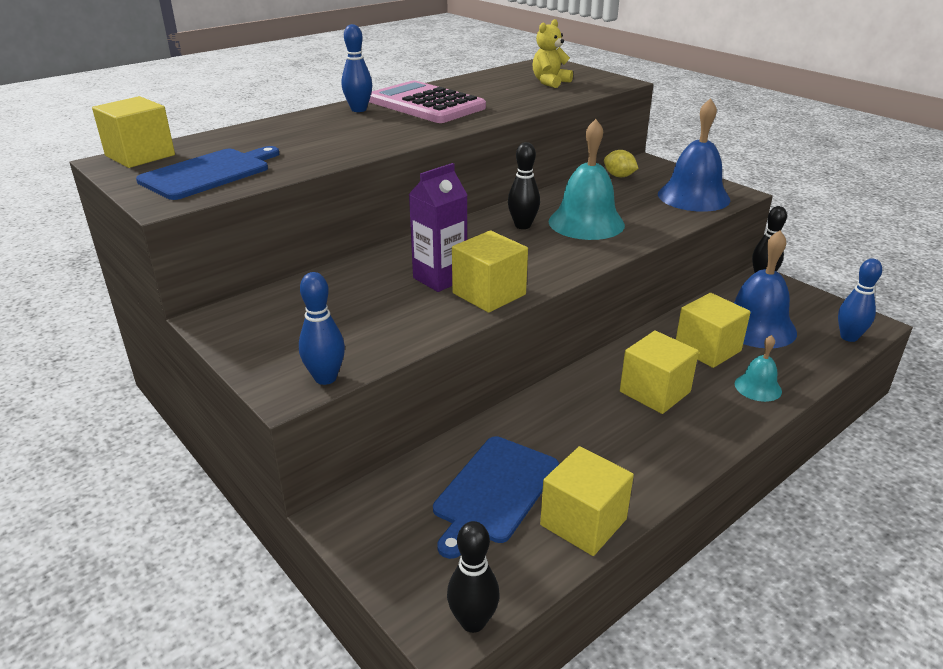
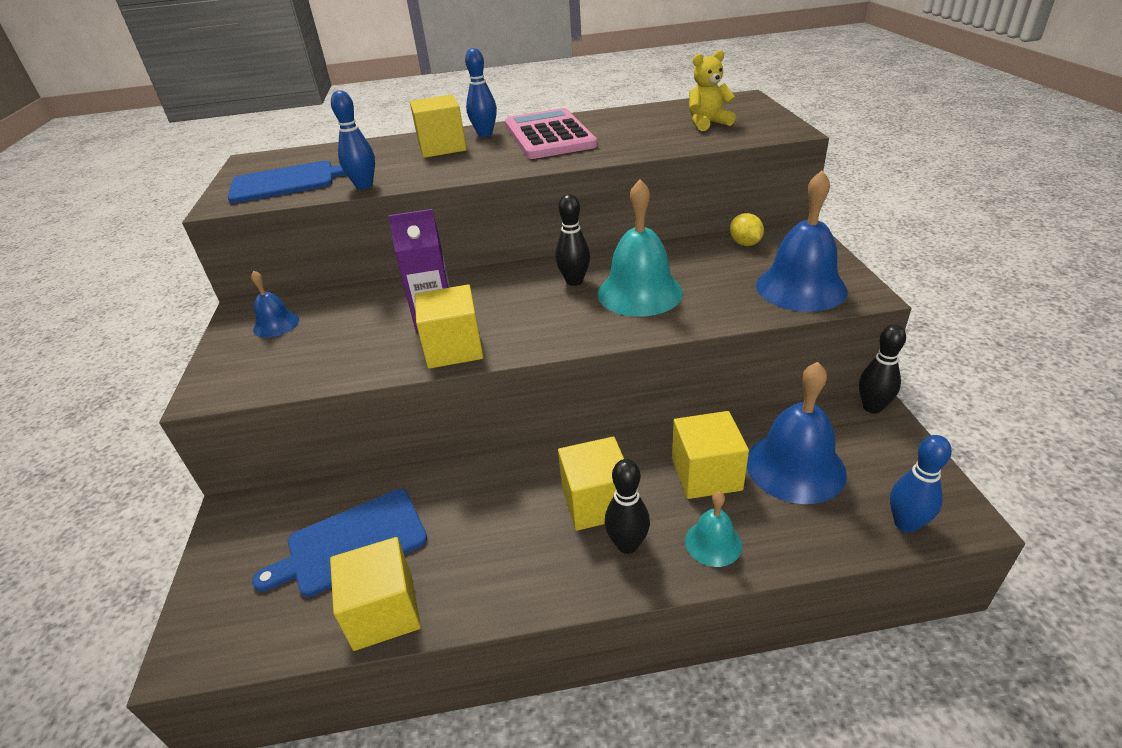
camera: 35 degrees right, 5 degrees up
(140, 155) = (273, 157): yellow cube -> yellow cube (442, 147)
(275, 320) = (276, 324): none -> blue bell
(325, 378) = (241, 390): blue bowling pin -> blue bowling pin (364, 186)
(473, 621) = (209, 658): black bowling pin -> black bowling pin (627, 544)

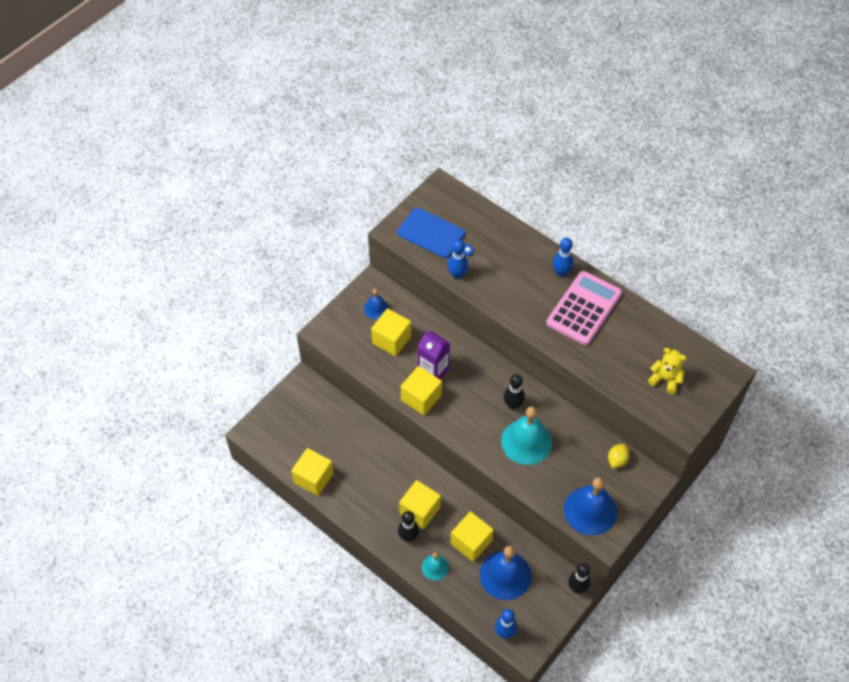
camera: 45 degrees right, 20 degrees up
(351, 543) = (327, 439): blue cutting board -> none
(442, 147) = (527, 267): yellow cube -> yellow cube (391, 340)

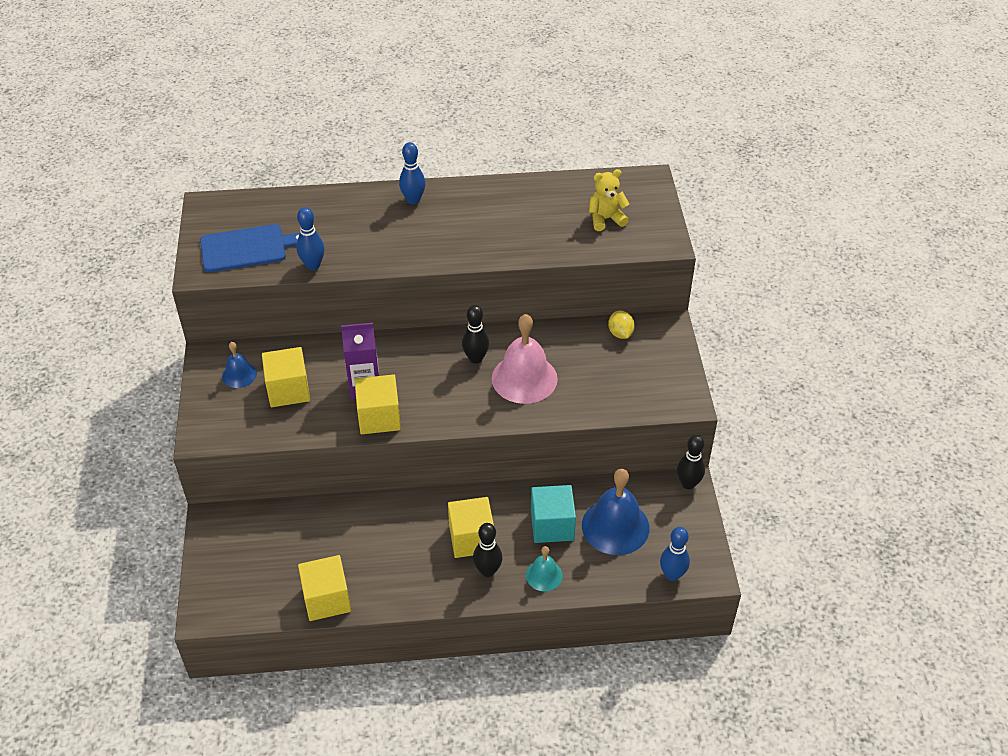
camera: 45 degrees left, 10 degrees down
(471, 542) = (552, 525): yellow cube -> turquoise cube
(526, 441) = (524, 378): turquoise bell -> pink bell
(584, 308) = (469, 213): pink calculator -> none
(590, 510) = (646, 389): blue bell -> none

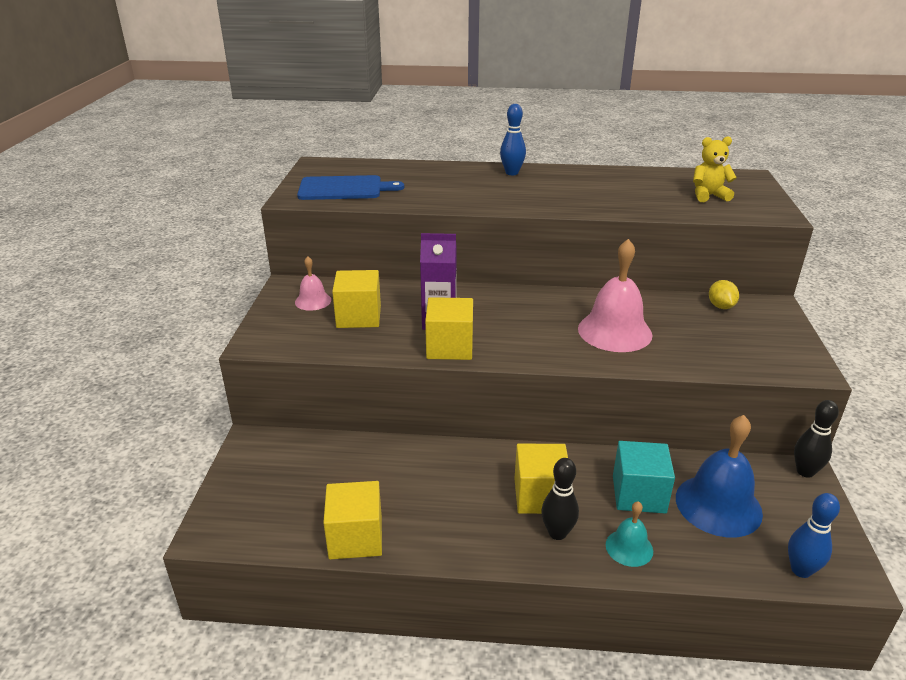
camera: 10 degrees right, 15 degrees down
(239, 374) = (313, 301): blue bell -> pink bell
(313, 265) = (404, 202): blue bowling pin -> none
(475, 358) = (561, 311): black bowling pin -> none

